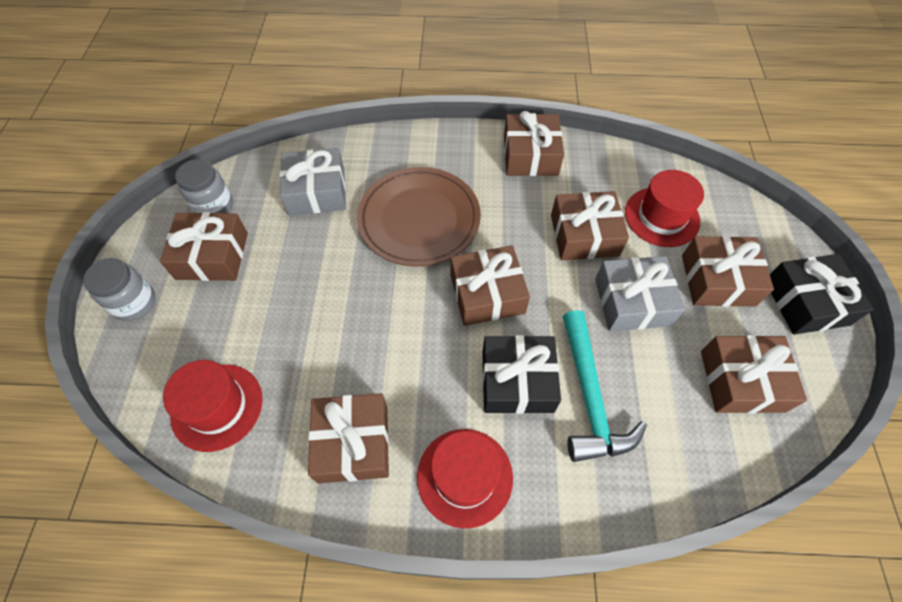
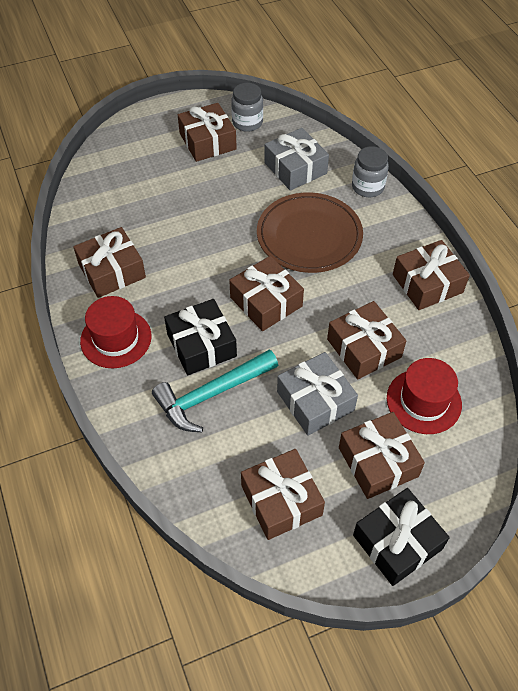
camera: 65 degrees right, 5 degrees down
(134, 303) = (153, 124): grey jar -> grey jar (367, 187)
(217, 406) = (104, 195): red hat -> none

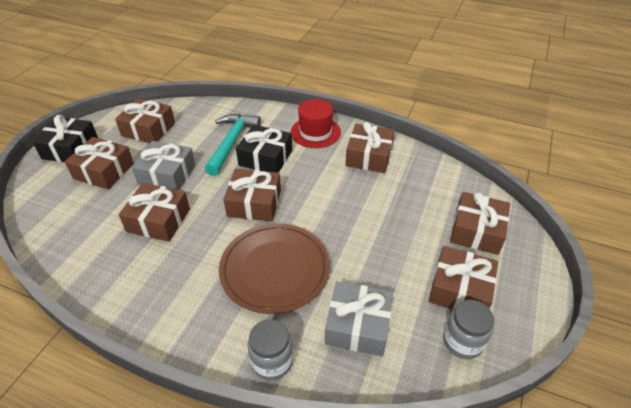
camera: 135 degrees right, 10 degrees down
(423, 401) = (92, 216): red hat -> none
(427, 283) = (140, 301): brown gift -> brown gift (476, 231)

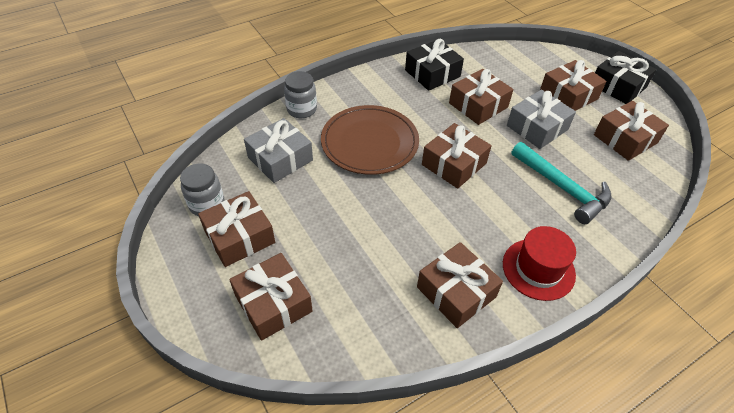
camera: 125 degrees right, 5 degrees up
(265, 158) = (517, 201): black gift -> black gift (432, 73)

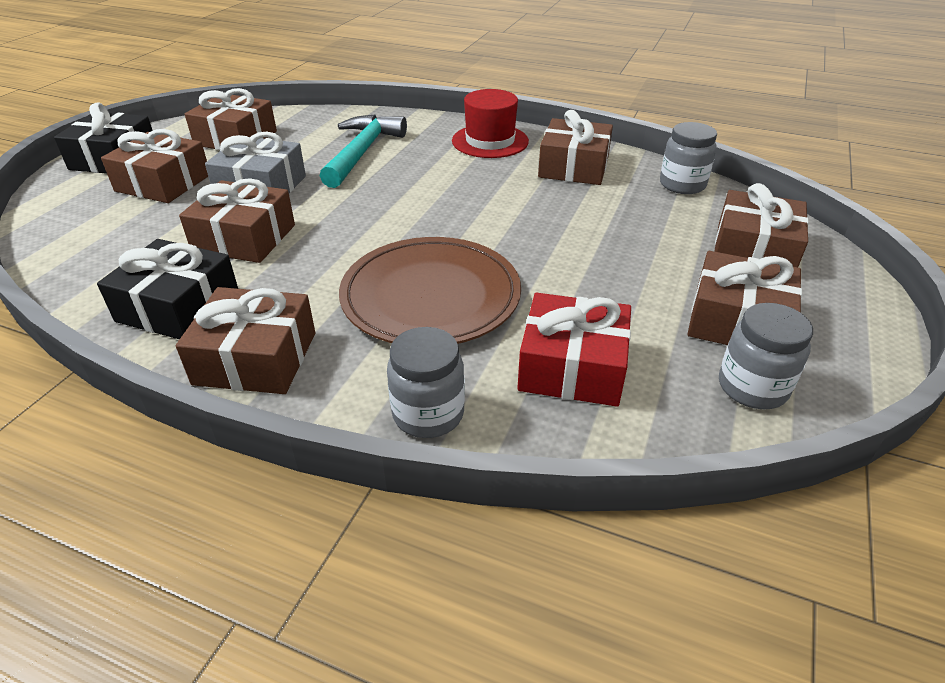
camera: 125 degrees left, 10 degrees down
(280, 159) = (572, 367): grey gift -> red gift
(376, 341) = (682, 185): none -> grey jar
(454, 164) = (397, 218): brown gift -> brown gift (256, 358)

